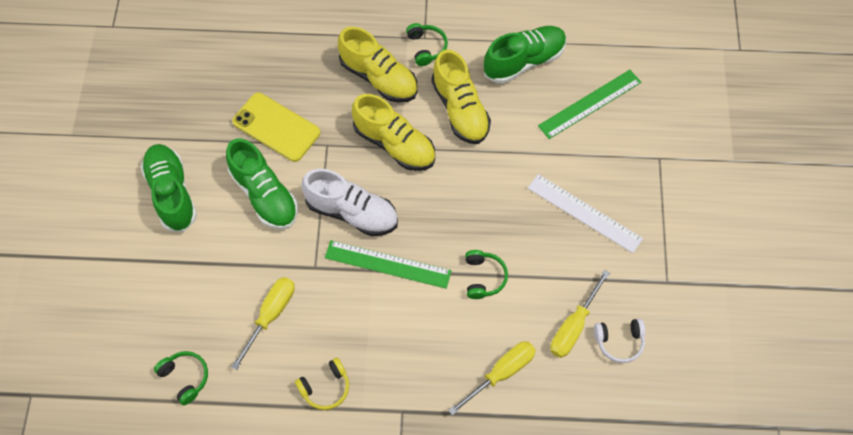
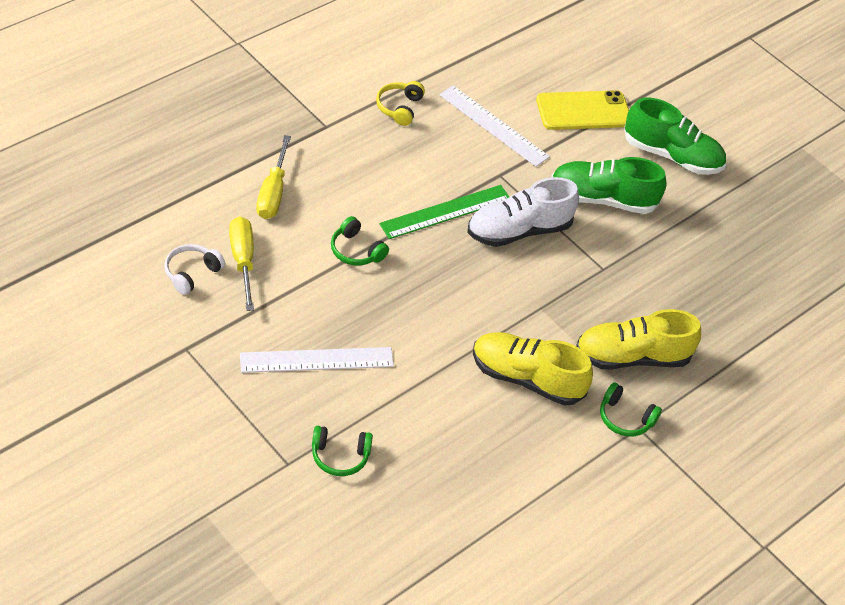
camera: 130 degrees right, 15 degrees down
(185, 377) = (505, 58): green headphones -> green headphones (340, 456)
(270, 315) = (493, 125): yellow screwdriver -> white ruler
(276, 127) = (661, 255): yellow phone -> yellow phone (583, 111)
(394, 144) = (548, 307): yellow shoe -> none
(524, 61) = (518, 472): green shoe -> none
(590, 104) = (409, 473): green ruler -> none

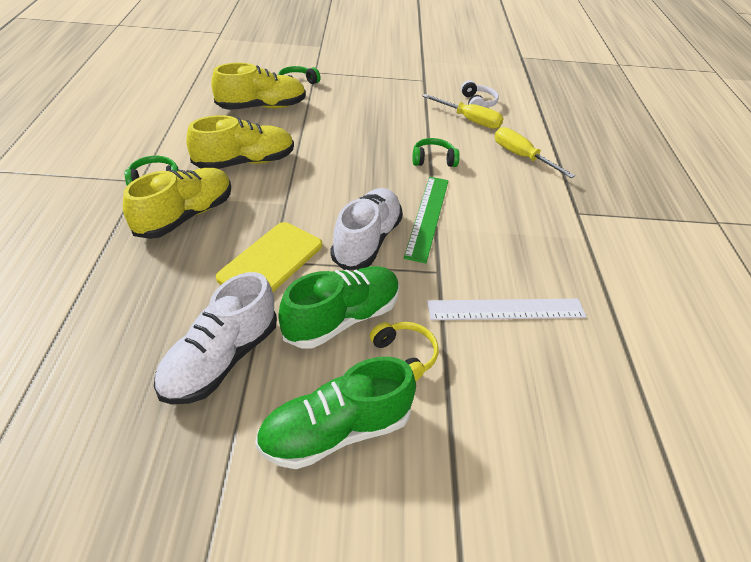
camera: 135 degrees right, 5 degrees down
(317, 360) = (366, 107): white ruler -> none
(399, 108) = (575, 264): yellow headphones -> yellow headphones (405, 356)
(425, 446) = (262, 107): none -> yellow shoe
(583, 111) = (474, 401): yellow phone -> yellow phone (271, 261)
(699, 233) = (220, 360): none -> white shoe

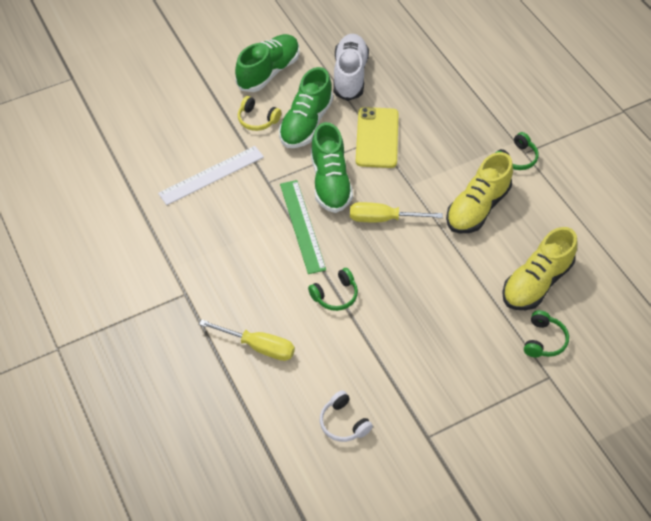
camera: 155 degrees right, 10 degrees up
(185, 216) = (462, 142): yellow shoe -> none
(367, 241) = (330, 182): white shoe -> green shoe
(470, 120) = (335, 381): yellow screwdriver -> yellow screwdriver (383, 219)

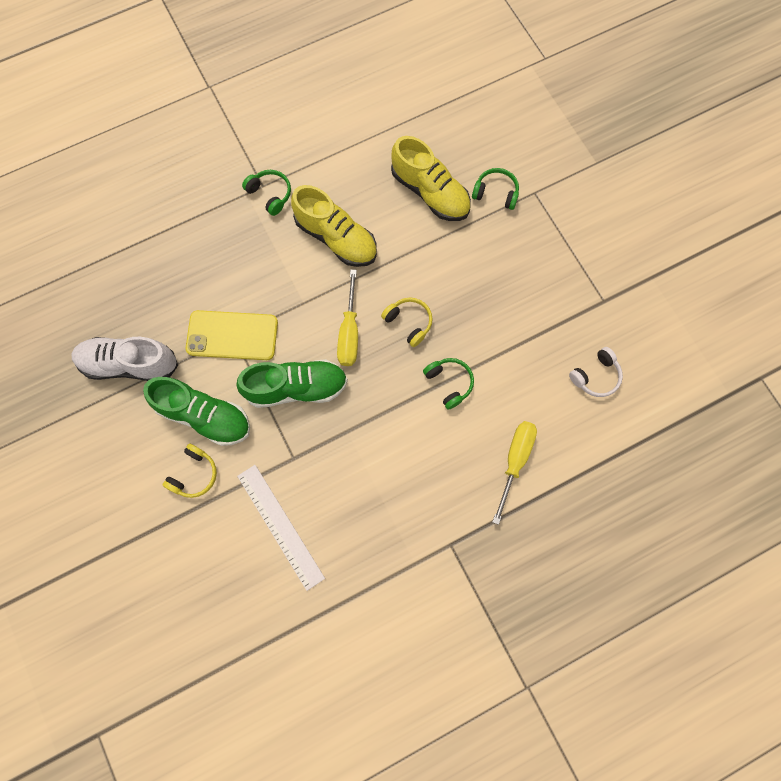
camera: 90 degrees left, 20 degrees up
(269, 72) = (113, 463): green shoe -> none
(302, 226) = (358, 418): green ruler -> none
(395, 264) = (409, 323): none -> yellow headphones

